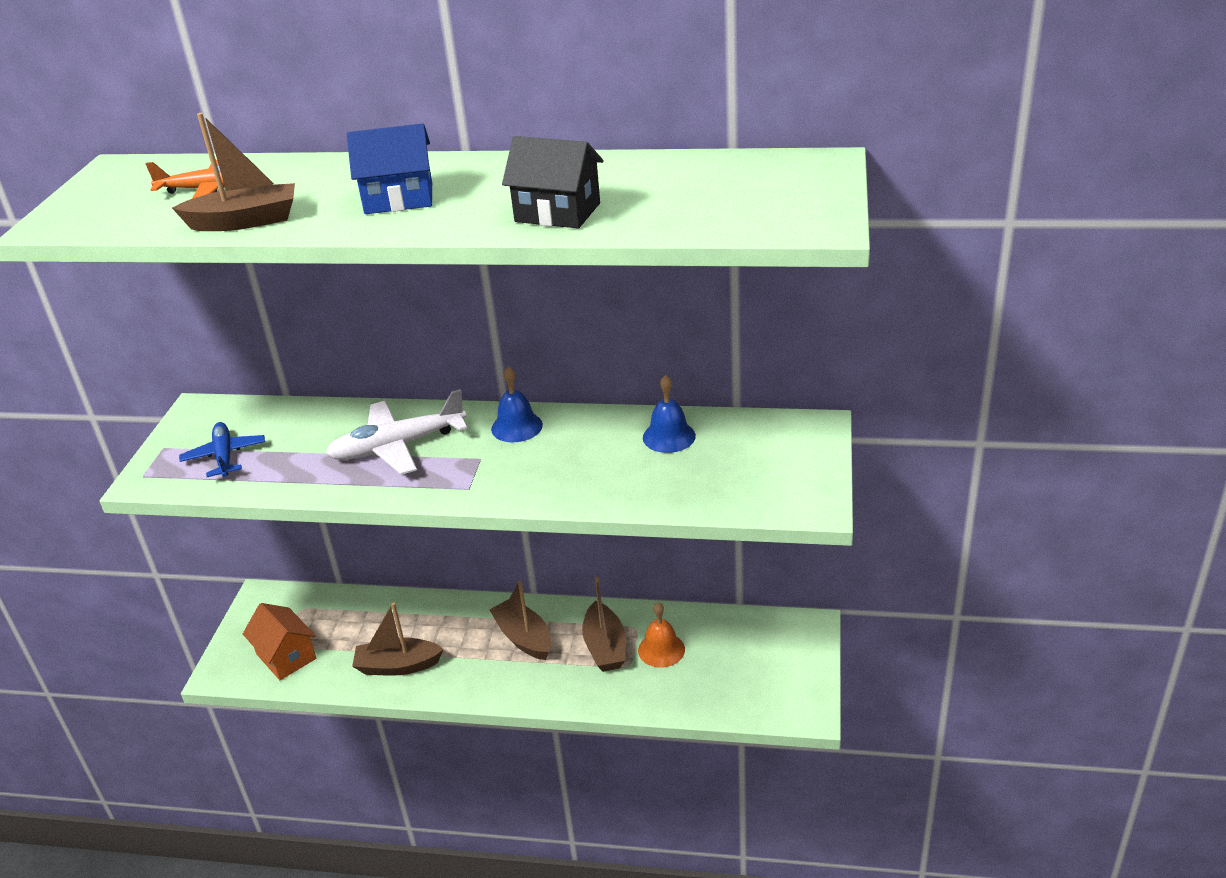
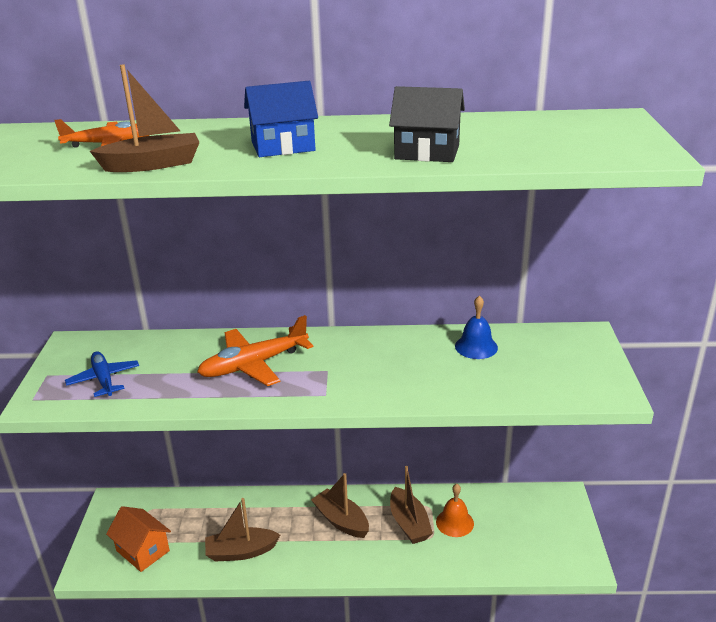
camera: 10 degrees left, 5 degrees down
(398, 446) = (254, 364): white plane -> orange plane
(517, 427) = (349, 345): blue bell -> none

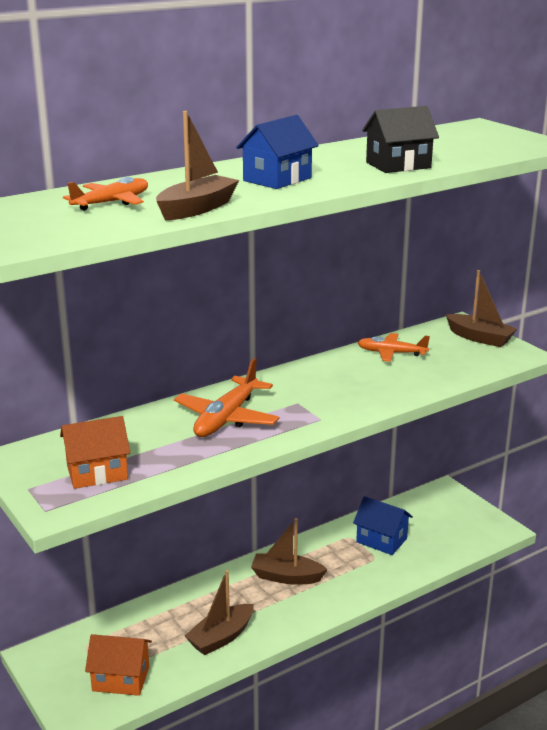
camera: 35 degrees left, 5 degrees down
(104, 379) = (97, 472): blue plane -> orange house
(409, 523) = (346, 556): brown boat -> brown boat (480, 338)
(454, 522) = (381, 540): orange bell -> blue house
(476, 347) = (391, 353): blue bell -> orange plane

